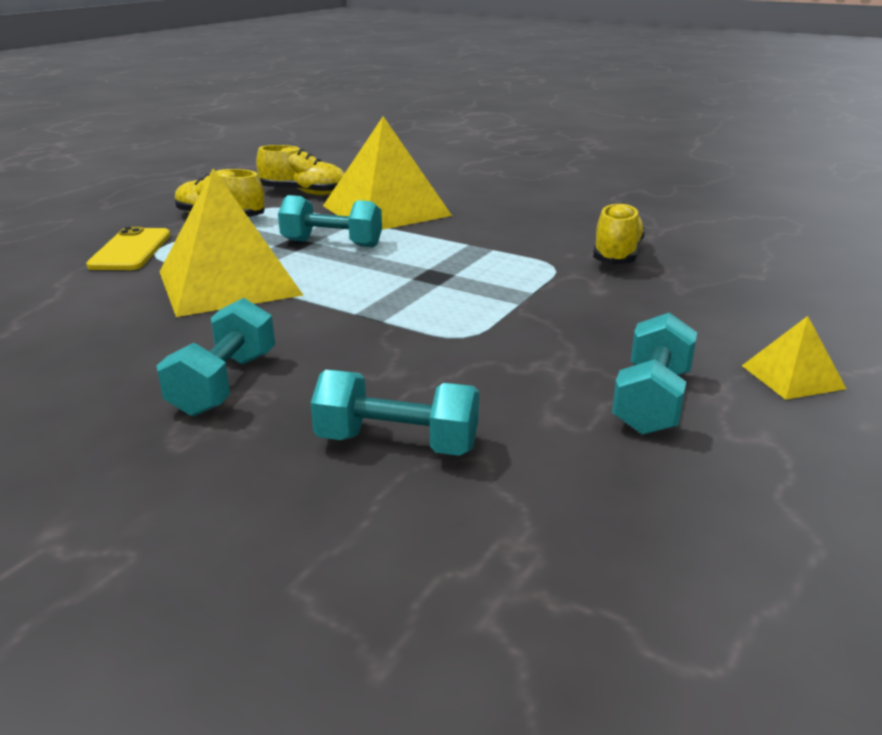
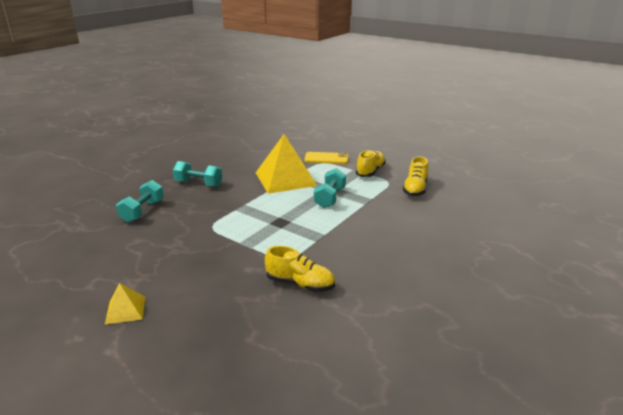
camera: 95 degrees right, 0 degrees up
(386, 210) = (384, 212): yellow pyramid -> none
(651, 401) = (133, 264): turquoise dumbbell -> none

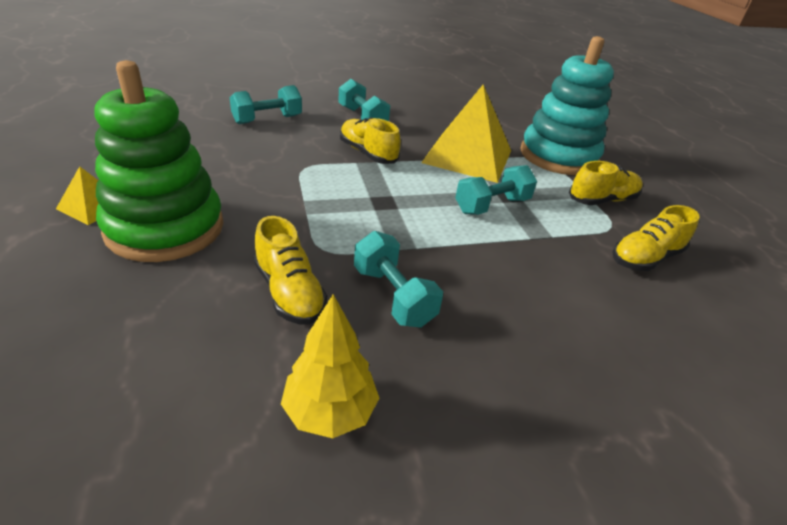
camera: 35 degrees right, 10 degrees up
(190, 295) = (165, 228): none -> green stacking toy
(233, 202) = (367, 153): none -> yellow shoe
(326, 158) = (558, 156): yellow phone -> turquoise stacking toy
(345, 259) = (393, 296): none -> turquoise dumbbell
(383, 312) = (330, 411): none -> yellow tree

